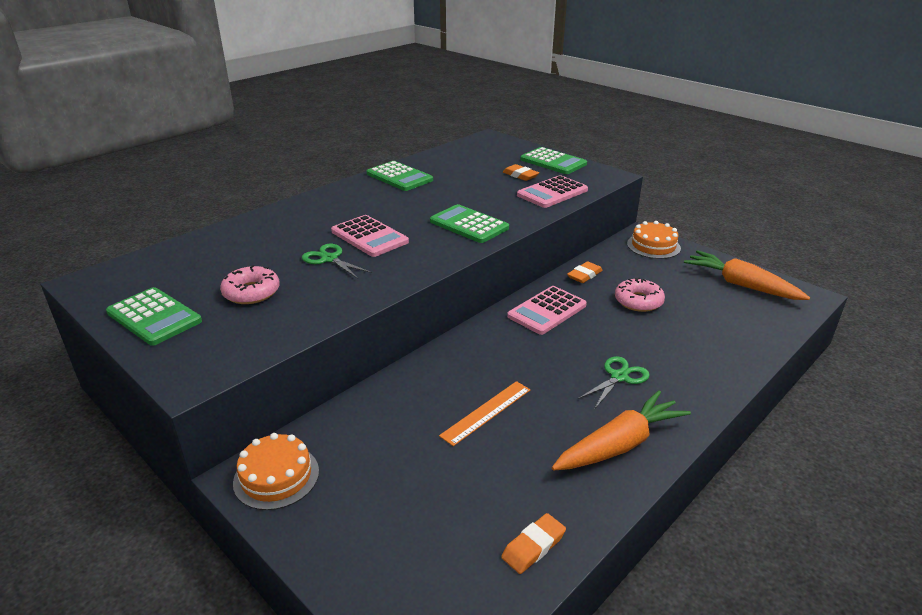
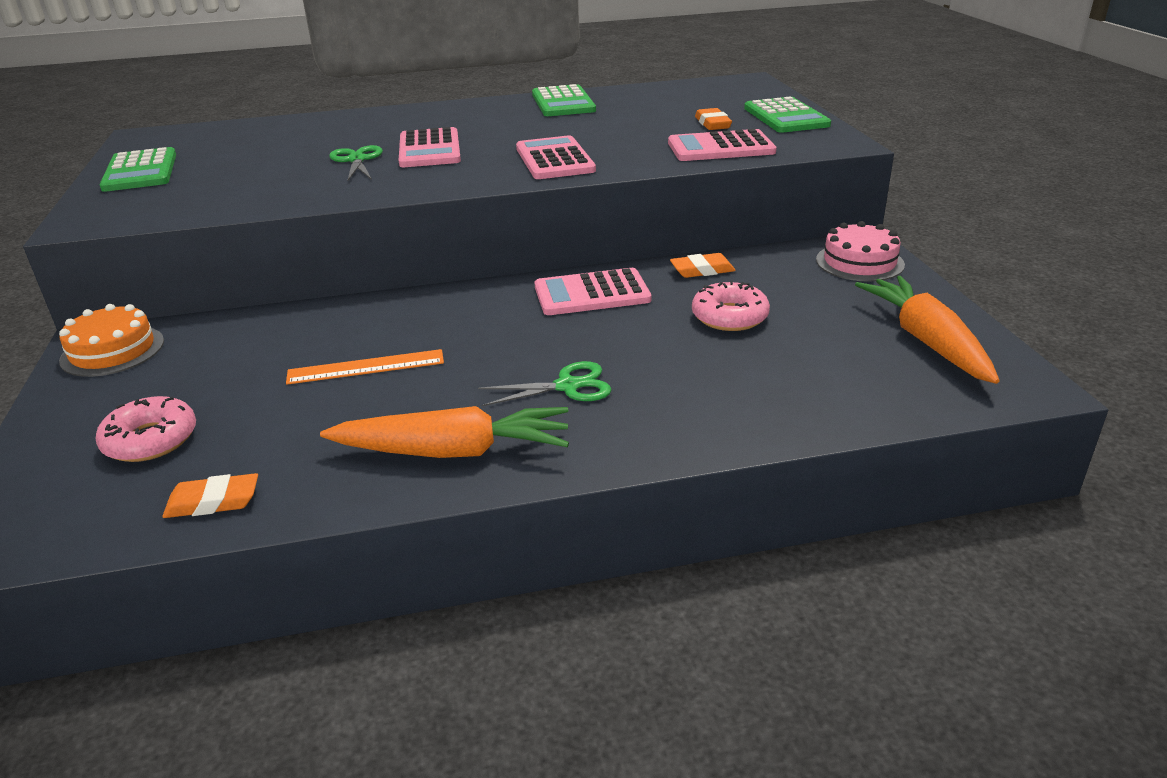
camera: 35 degrees right, 0 degrees up
(251, 292) = (242, 171): pink donut -> pink donut (151, 440)
(469, 225) = (554, 159): green calculator -> pink calculator
(653, 246) = (859, 262): orange cake -> pink cake

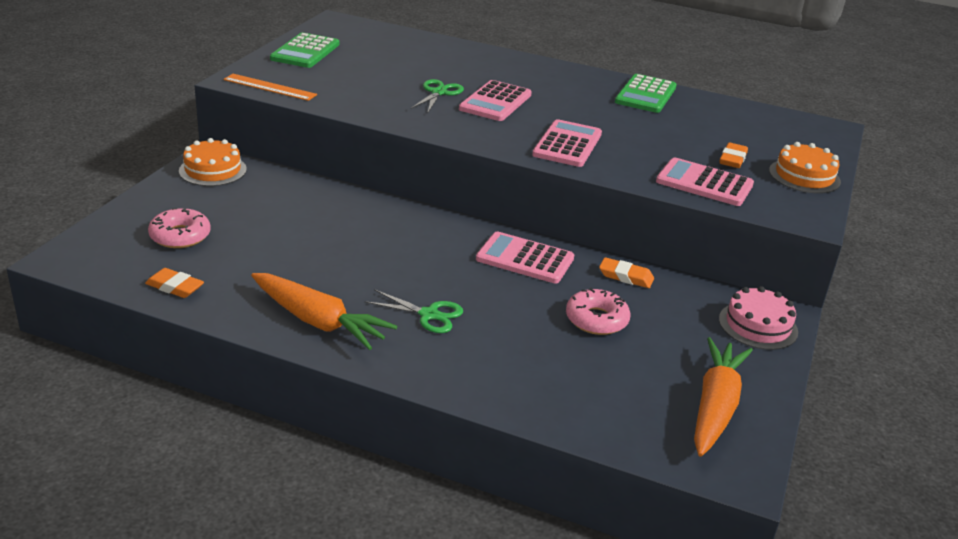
camera: 30 degrees right, 0 degrees up
(366, 367) = (330, 245): orange ruler -> orange ruler (270, 87)
(786, 117) = (804, 176): green calculator -> orange cake

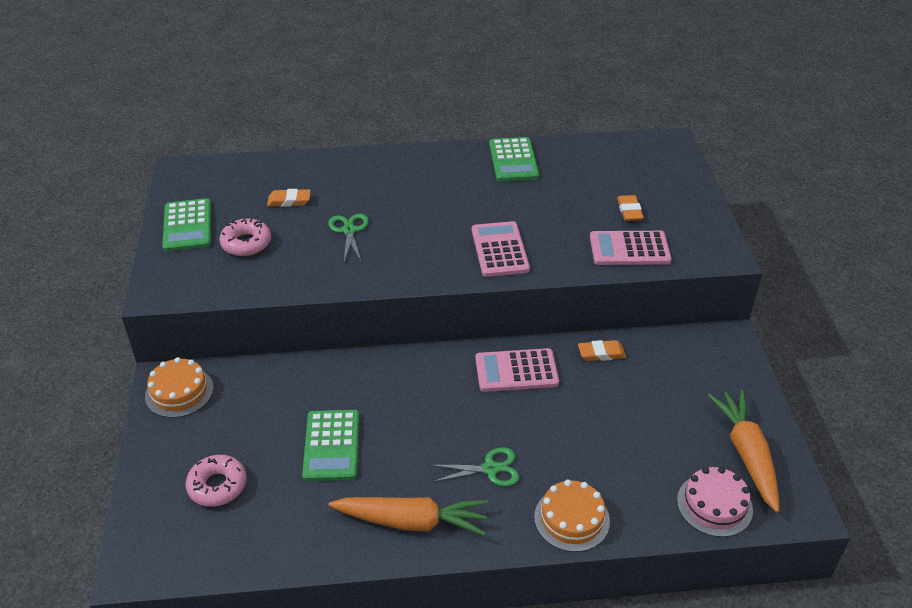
camera: 25 degrees left, 10 degrees up
(175, 287) = (263, 546): orange eraser -> orange eraser (289, 201)
(270, 87) = (196, 289): orange ruler -> none
(301, 246) = (331, 445): none -> green calculator
(495, 102) = (404, 222): pink calculator -> none
(596, 320) = (612, 410): pink donut -> pink donut (246, 243)
(758, 325) = (721, 358): pink cake -> pink cake (714, 505)
(804, 176) = (690, 207): orange cake -> orange cake (571, 519)

